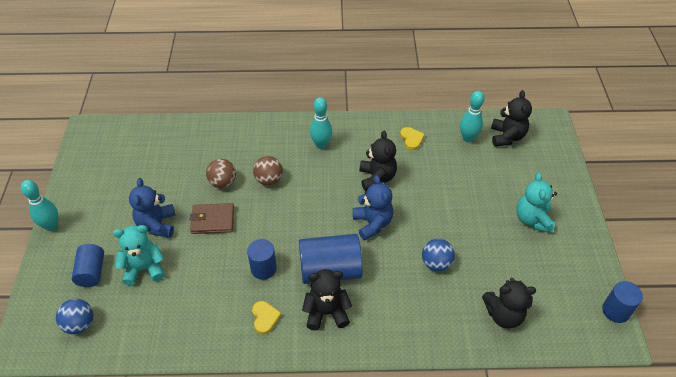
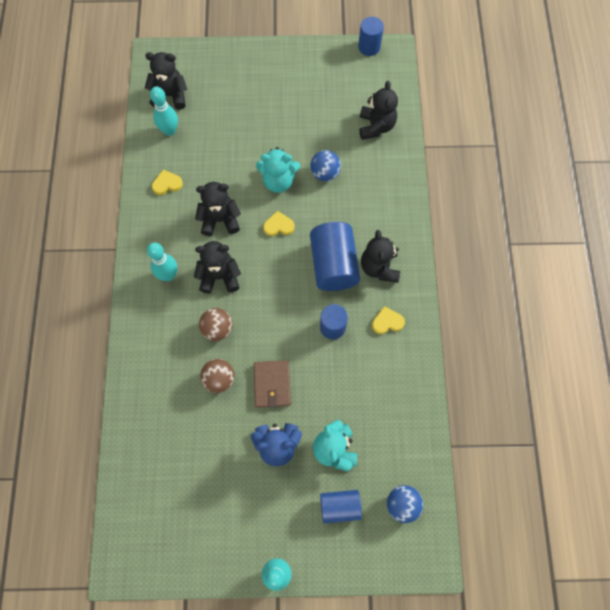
camera: 90 degrees left, 20 degrees up
(319, 179) = (219, 276): none -> black teddy bear
(372, 223) = (278, 226): blue teddy bear -> yellow heart
(532, 219) = (276, 90): turquoise teddy bear -> turquoise teddy bear (278, 181)

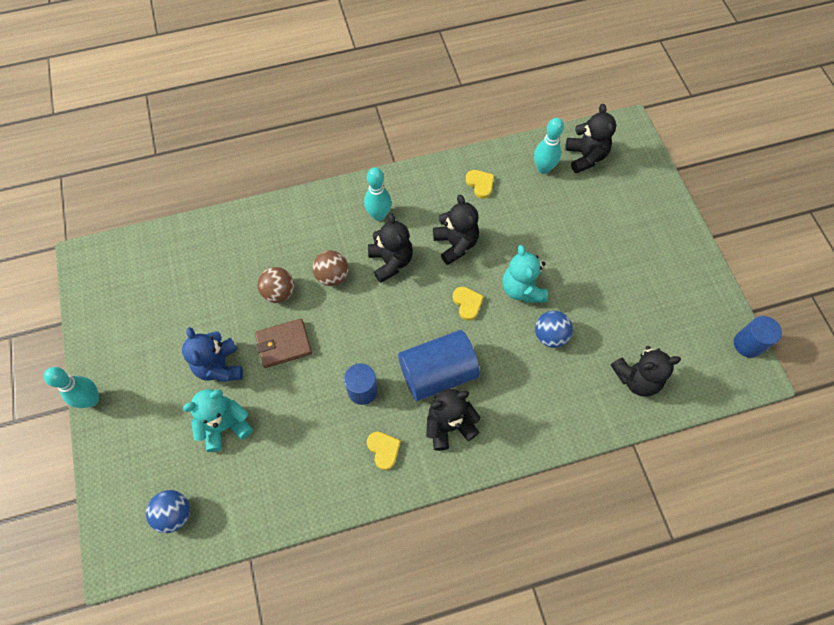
camera: 75 degrees right, 5 degrees down
(340, 506) = (164, 446): blue cylinder -> none

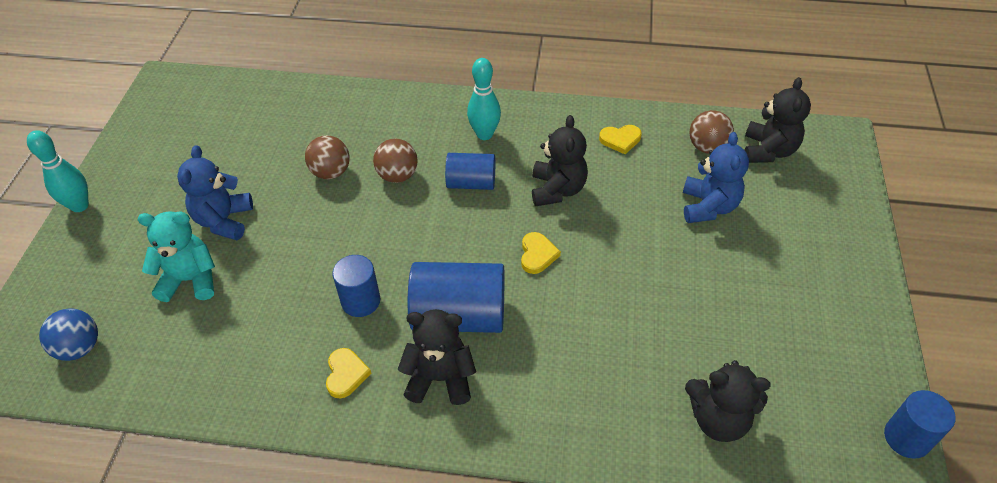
camera: 25 degrees right, 15 degrees down
(284, 344) = (304, 223): brown wallet -> none
(390, 262) = (471, 183): black teddy bear -> blue cylinder
(480, 184) = (620, 140): yellow heart -> yellow heart turned 90 degrees clockwise
(522, 289) = (614, 262): turquoise teddy bear -> none
(543, 168) = (707, 147): turquoise bowling pin -> brown ball
(550, 336) = (624, 326): blue ball -> none
(565, 219) = (708, 207): none -> blue teddy bear

